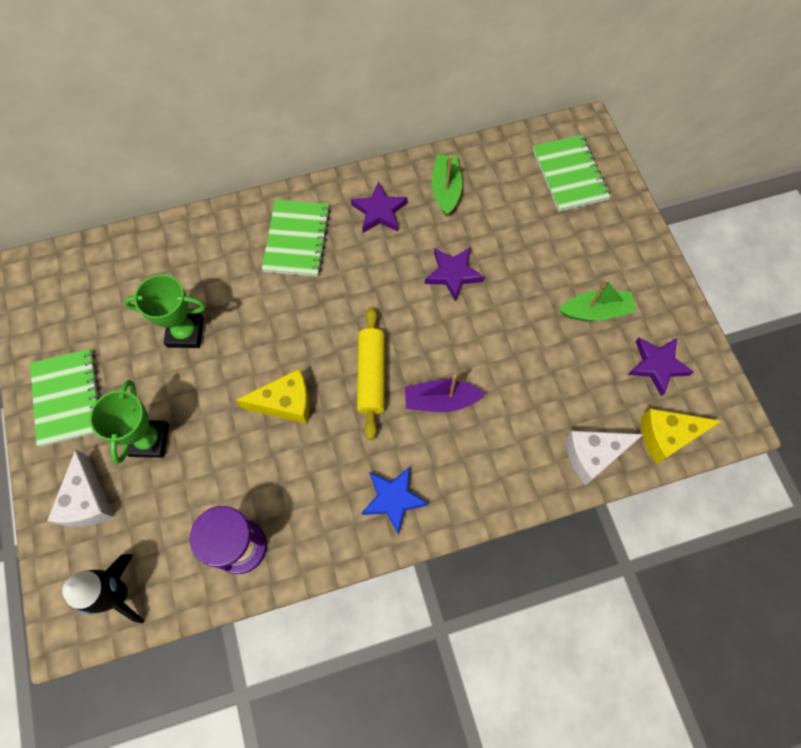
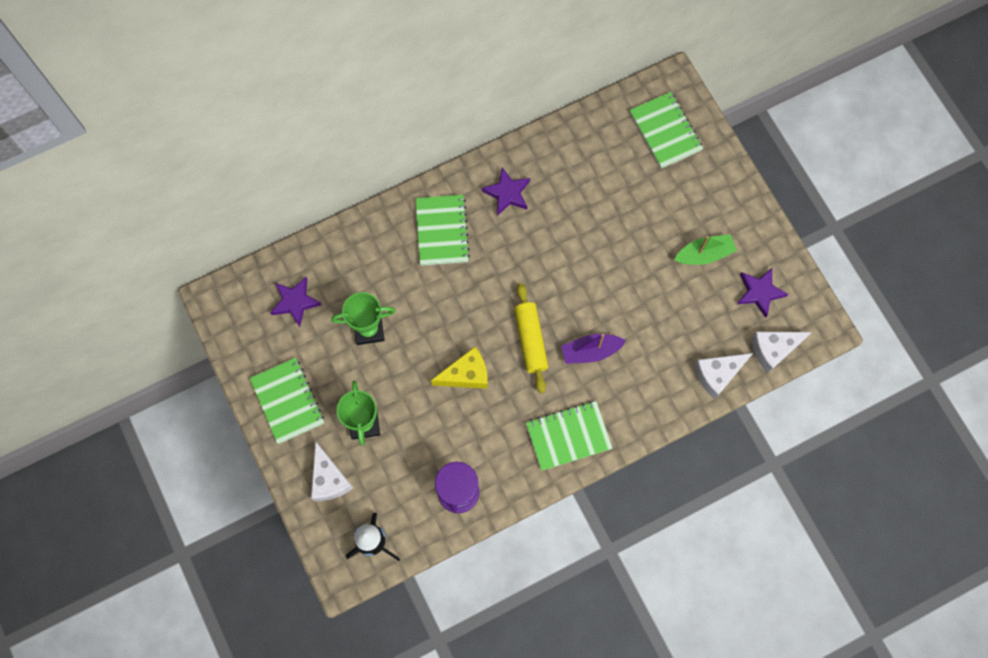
camera: 10 degrees left, 5 degrees up
(393, 499) = (568, 436): blue star -> green notebook
(446, 190) = (560, 163): green boat -> none
(453, 274) = (581, 241): purple star -> purple star (295, 302)
(667, 436) = (773, 350): yellow cheese -> white cheese

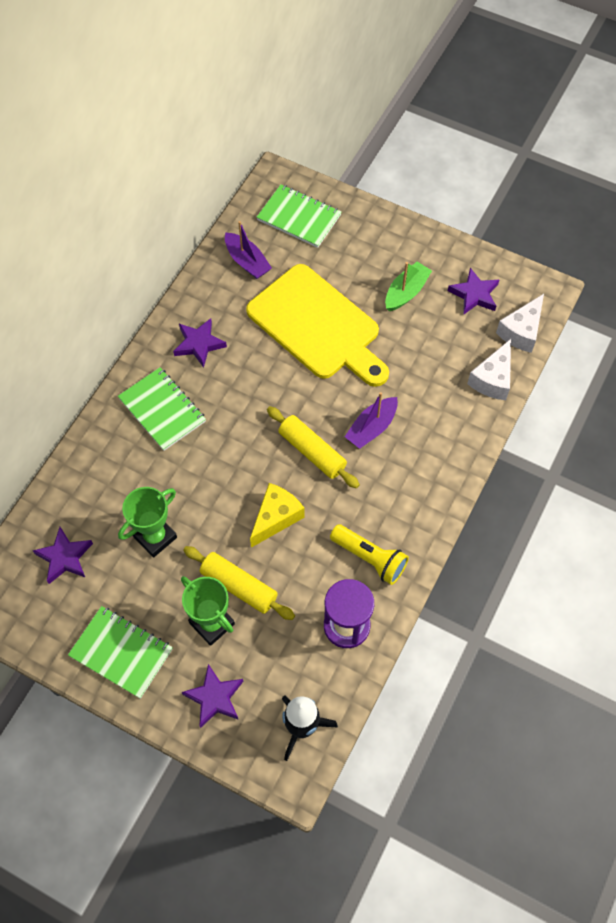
camera: 35 degrees left, 10 degrees down
(329, 479) = (214, 697): white cheese -> purple star
(402, 409) = (239, 586): none -> yellow rolling pin
(512, 453) = (370, 558): none -> yellow flashlight
(568, 436) = (407, 510): green notebook -> none
(595, 145) = (247, 262): none -> purple boat
(611, 237) = (317, 326): none -> yellow cutting board

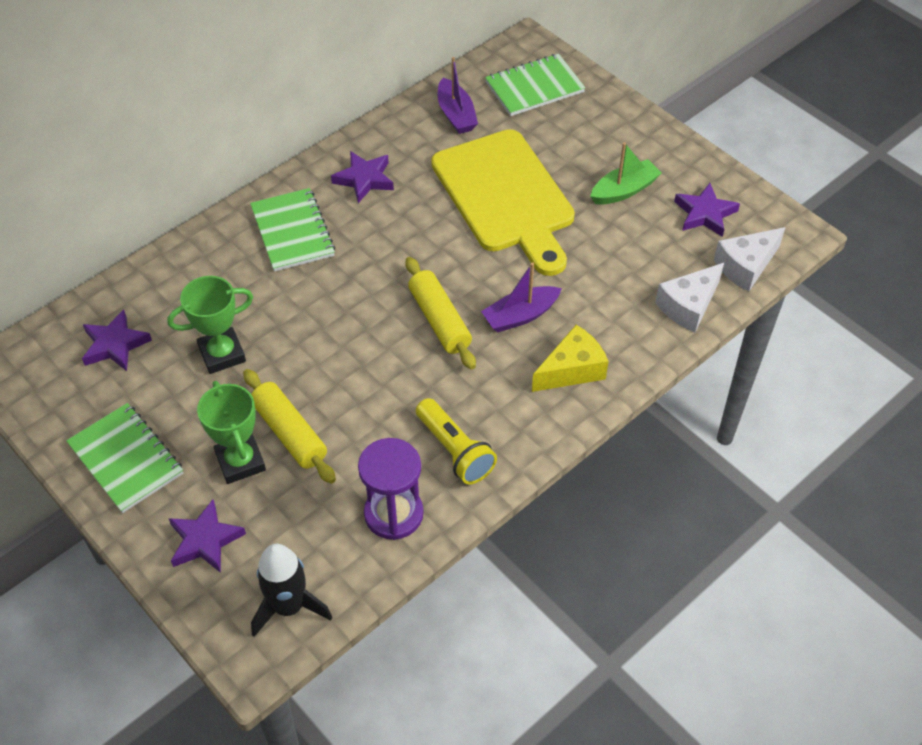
camera: 20 degrees right, 10 degrees down
(276, 518) = (366, 375): yellow cheese -> yellow cheese (572, 370)
(299, 217) = (534, 87): green notebook -> green notebook turned 75 degrees counterclockwise

